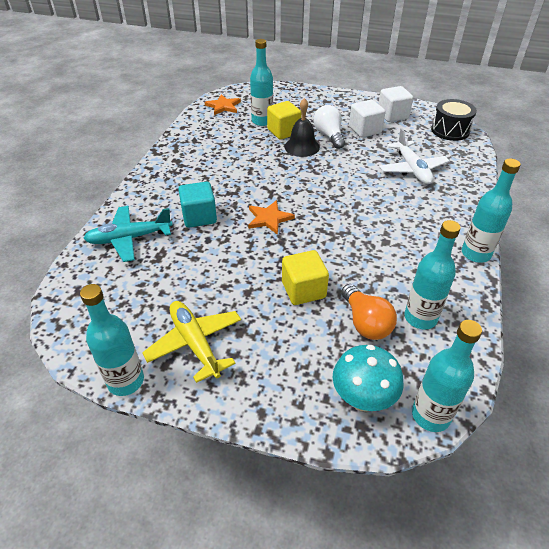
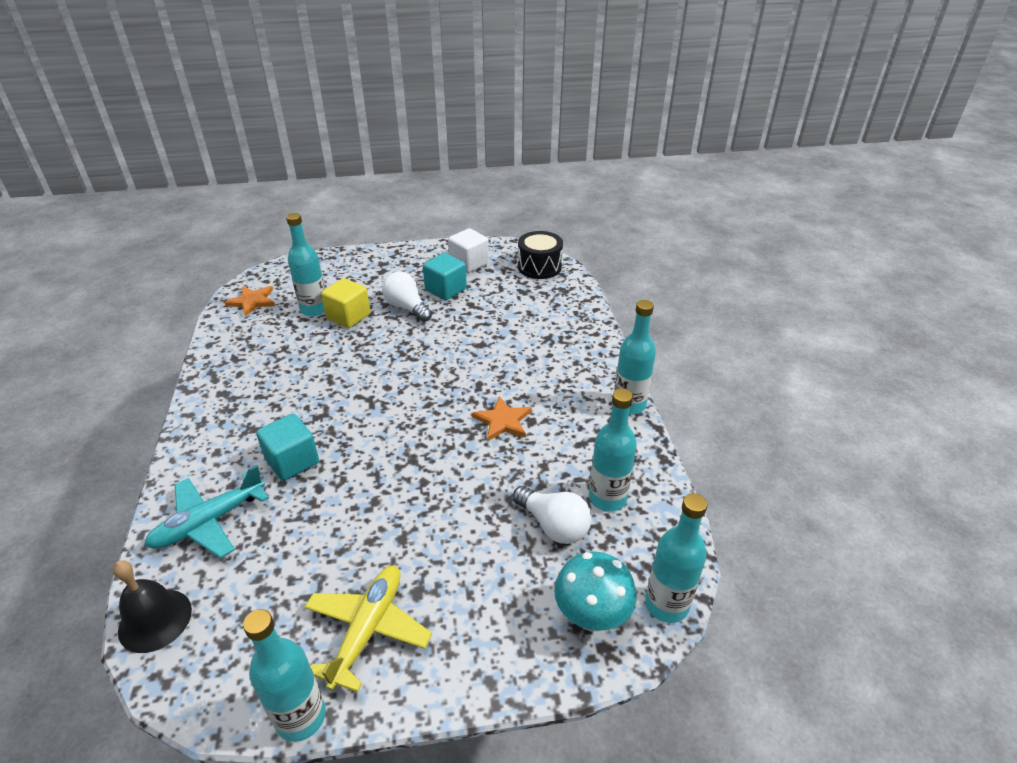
camera: 25 degrees left, 5 degrees down
(195, 343) = (368, 629): yellow plane -> yellow plane turned 75 degrees clockwise
(269, 218) = (384, 435): orange star -> orange star (503, 421)
(302, 147) = (380, 330): black bell -> black bell (155, 620)
(303, 290) = (467, 511): yellow cube -> none
(365, 130) = (445, 290): white cube -> turquoise cube
(365, 322) = (553, 525): orange light bulb -> white light bulb
(412, 169) = (520, 324): white plane -> none

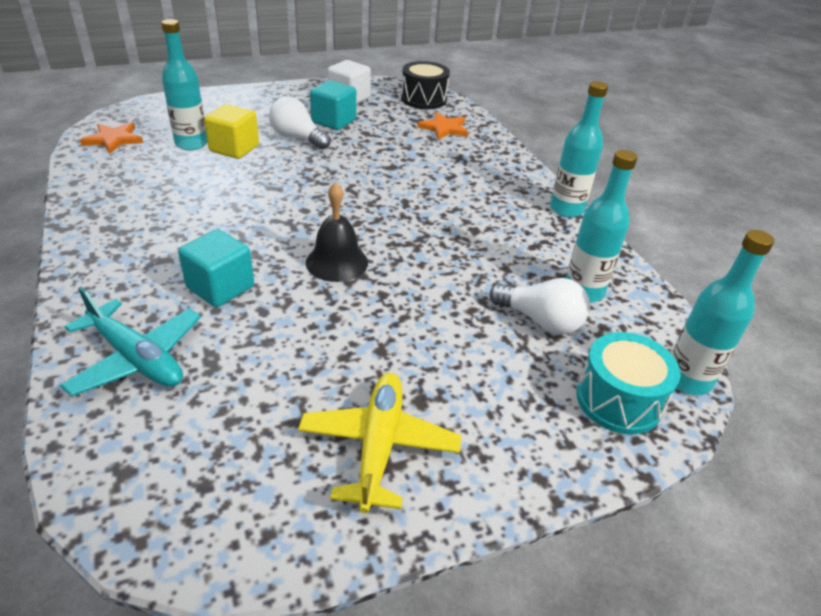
camera: 15 degrees left, 0 degrees up
(155, 620) = (100, 472): black bell -> black bell (337, 262)
(209, 522) = (137, 358): turquoise plane -> turquoise plane turned 90 degrees counterclockwise
(301, 717) = (334, 551): turquoise bottle -> none
(503, 421) = (445, 232): orange star -> orange star (444, 128)
(591, 616) = (618, 400): turquoise mushroom -> turquoise drum

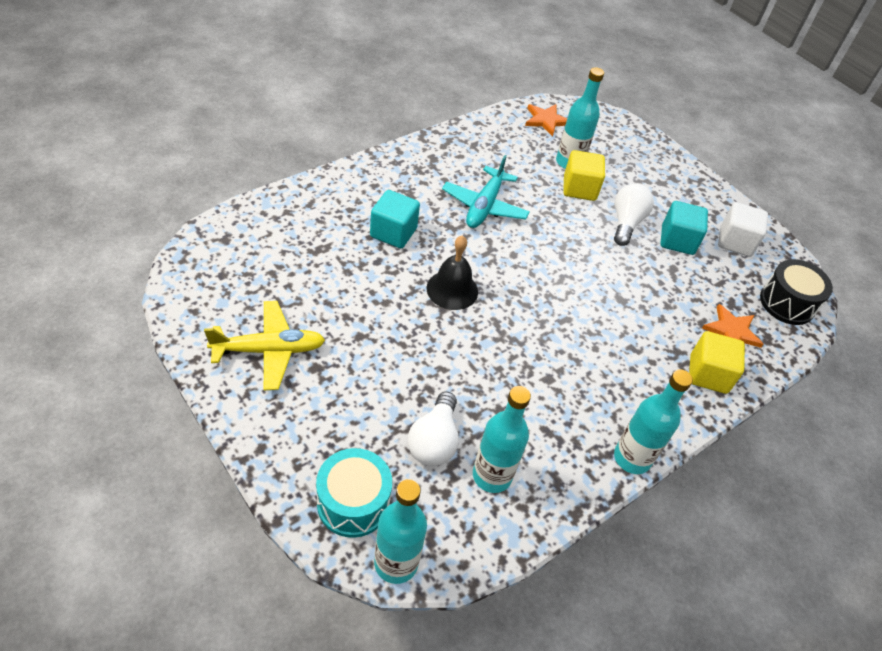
camera: 70 degrees right, 10 degrees up
(137, 358) = (311, 215): turquoise plane -> turquoise plane (484, 206)
(486, 151) = (708, 374): none -> yellow cube

